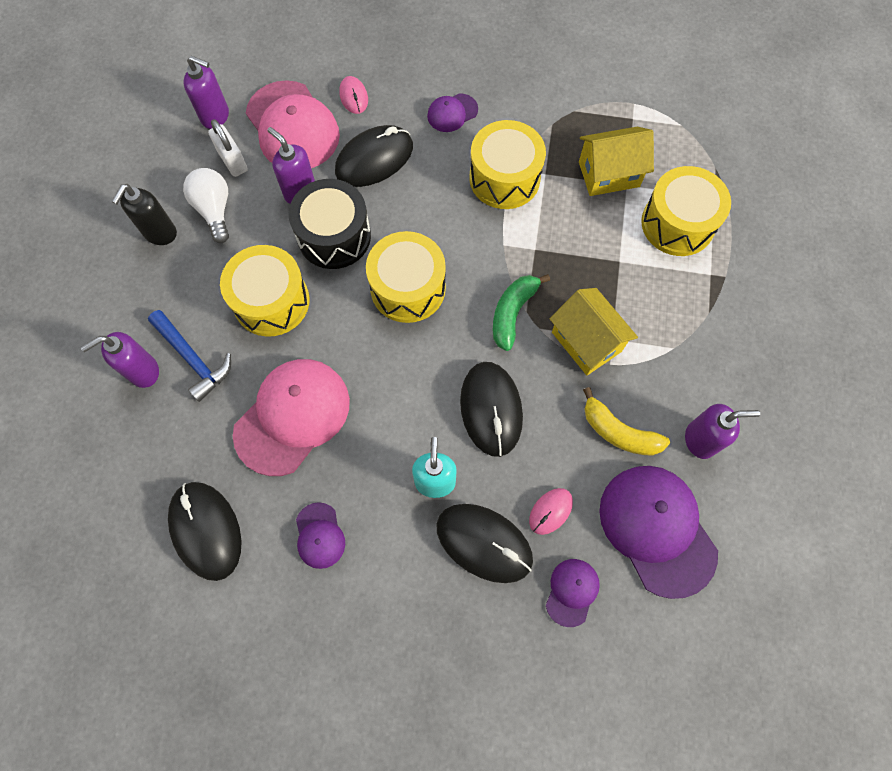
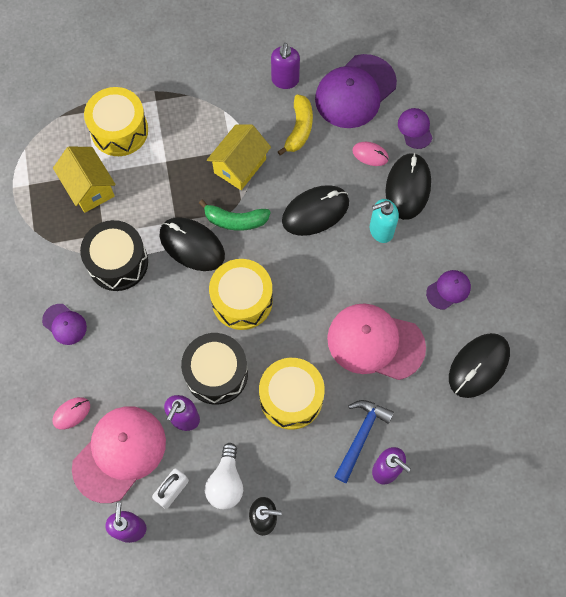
camera: 110 degrees left, 0 degrees up
(214, 210) = (226, 482): white light bulb -> white light bulb turned 45 degrees counterclockwise
(374, 159) = (132, 370): black mouse -> black mouse (192, 245)
(504, 178) = (118, 262): yellow drum -> black drum
(572, 592) = (415, 129): purple cap -> purple cap turned 75 degrees clockwise
(700, 440) = (285, 80): purple soap dispenser -> purple soap dispenser turned 150 degrees counterclockwise

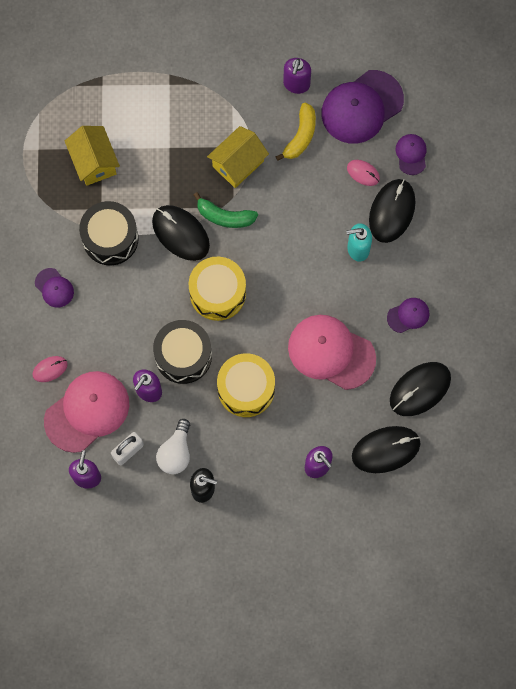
camera: 10 degrees right, 5 degrees up
(119, 130) = (130, 109): yellow drum -> none
(315, 212) = (300, 220): black mouse -> black mouse (386, 450)
(361, 436) = (301, 433): blue hammer -> none

